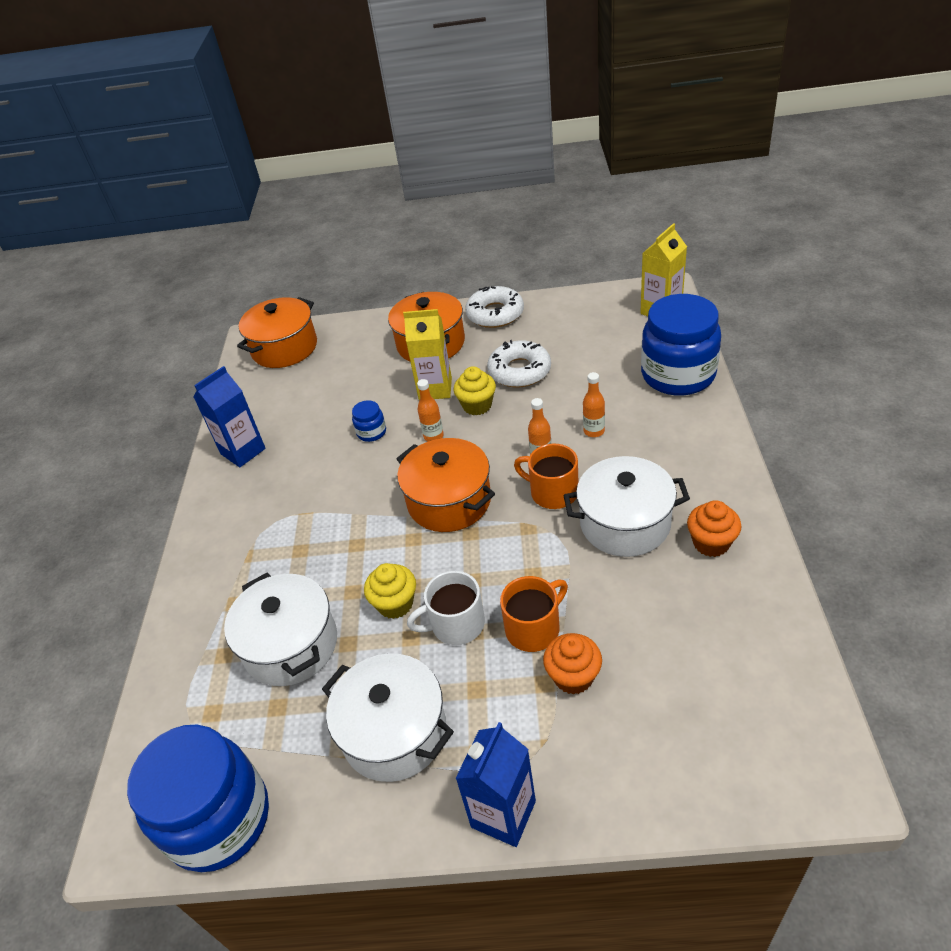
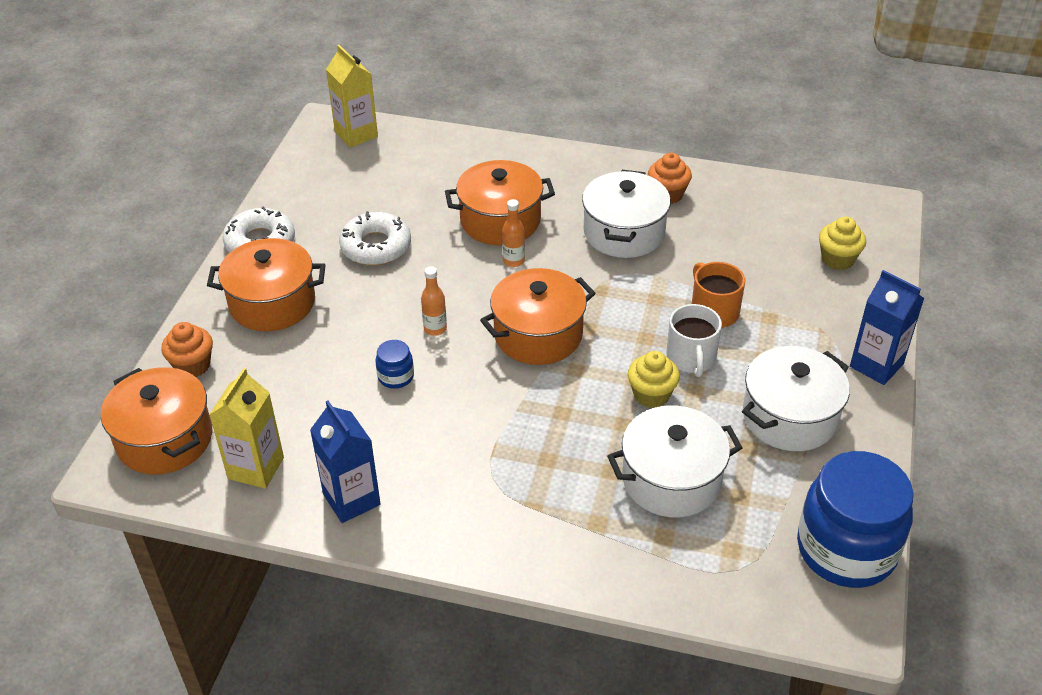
camera: 80 degrees left, 0 degrees up
(435, 389) = (357, 313): yellow carton -> yellow carton (256, 468)
(477, 405) = (409, 288): yellow cupcake -> yellow cupcake (837, 259)
(552, 492) = (564, 264): orange mug -> none
(573, 676) = (768, 300): orange cupcake -> orange cupcake (192, 365)
(594, 431) = (500, 220): orange bottle -> orange pot
(678, 375) = (458, 152): blue jar -> none

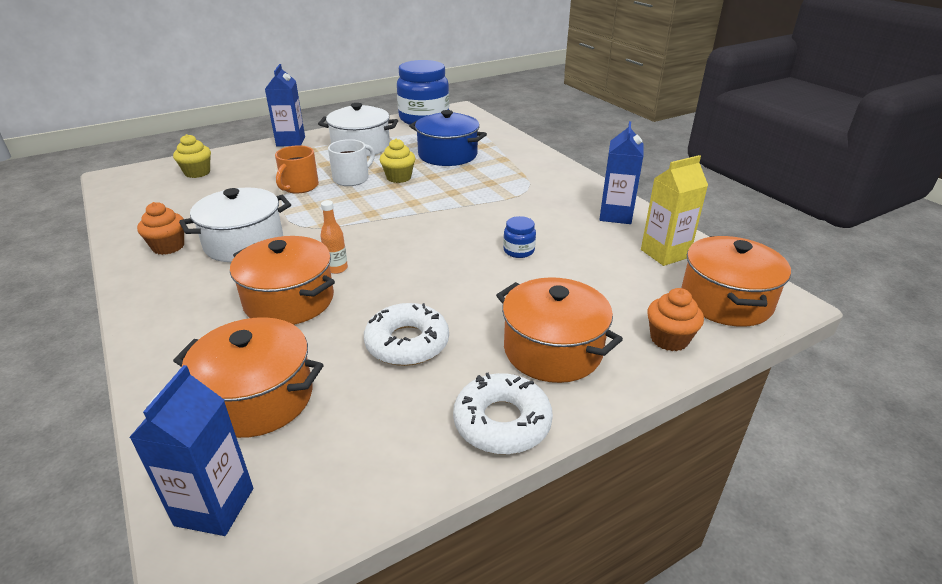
camera: 135 degrees left, 10 degrees down
(356, 134) = (214, 506): yellow carton -> blue carton
(435, 329) = (455, 261): orange bottle -> none
(538, 334) = (402, 225): orange pot -> orange pot (258, 398)
(671, 479) = (447, 155): white pot -> blue pot

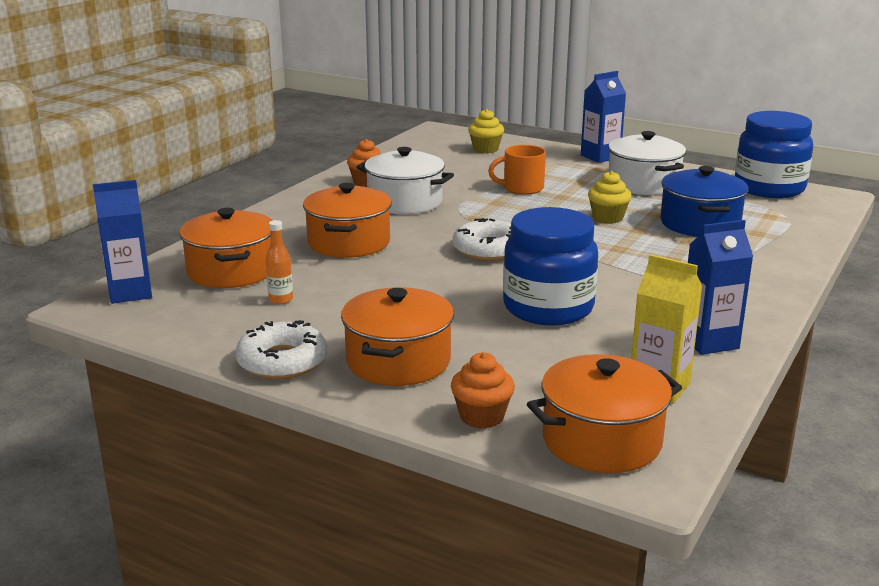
camera: 60 degrees right, 10 degrees down
(337, 268) = (412, 244): orange bottle -> orange bottle (281, 300)
(352, 178) = (571, 201): white mug -> none
(407, 343) = (342, 300): white donut -> white donut (488, 250)
(518, 251) = (548, 308): blue jar -> blue jar, size x2.42

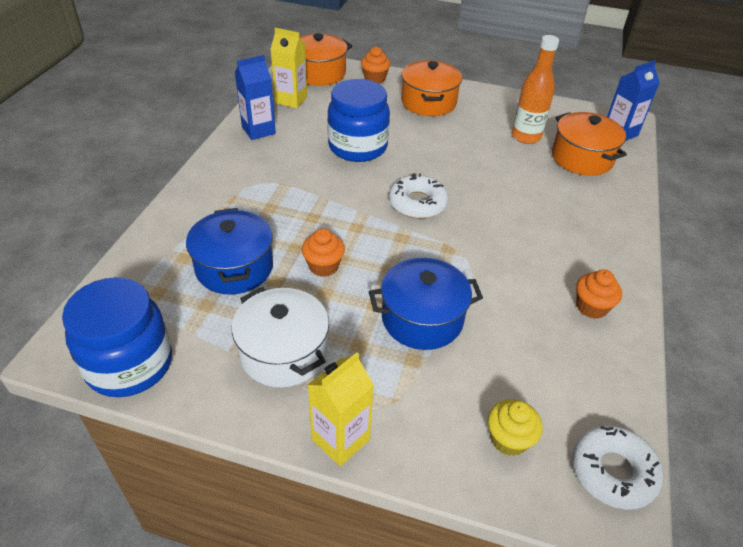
camera: 165 degrees right, 20 degrees up
(281, 300) = (526, 137): orange bottle -> orange bottle, size x1.92
(282, 361) = (487, 97): white donut -> white donut (613, 471)
(349, 243) = (529, 199): orange pot -> none
(405, 202) = (526, 270): white pot -> none
(522, 188) = (422, 319): orange mug -> blue pot
(600, 156) = (340, 439): blue carton -> yellow carton
(607, 218) = (323, 266): yellow cupcake -> orange cupcake

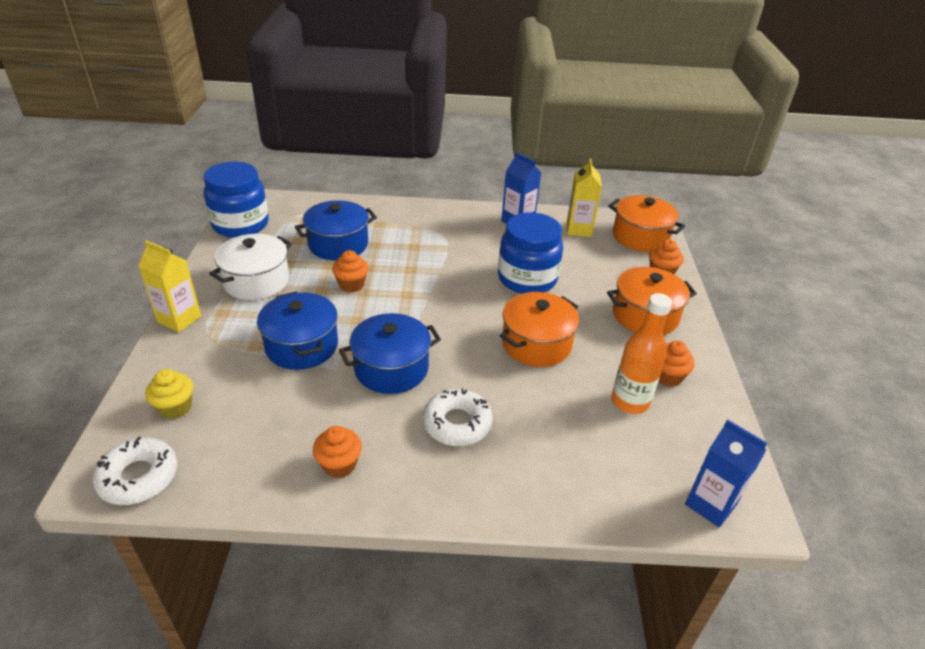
camera: 75 degrees right, 5 degrees down
(417, 203) = (457, 327): white donut -> white donut (457, 423)
(469, 256) = (391, 368): none -> blue pot
(501, 113) = (667, 376): none -> orange cupcake
(582, 158) = (616, 458): orange pot -> orange pot (536, 344)

